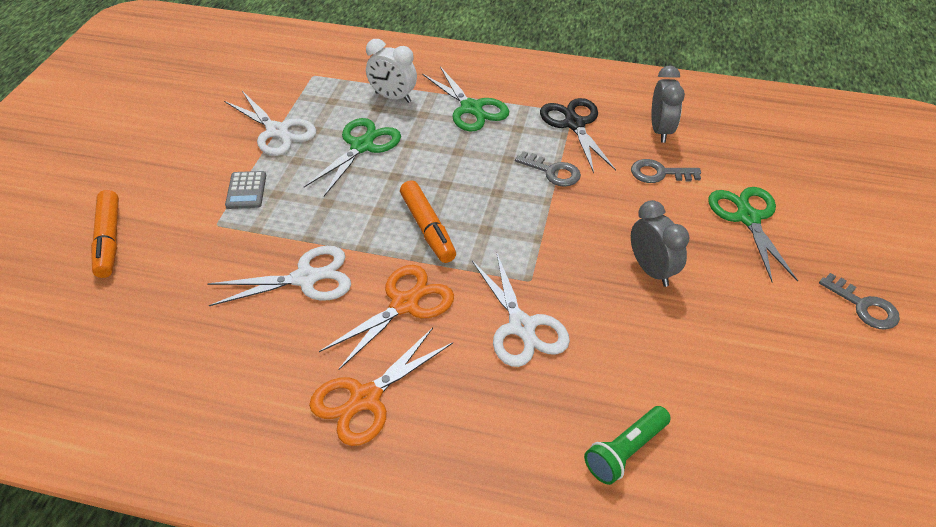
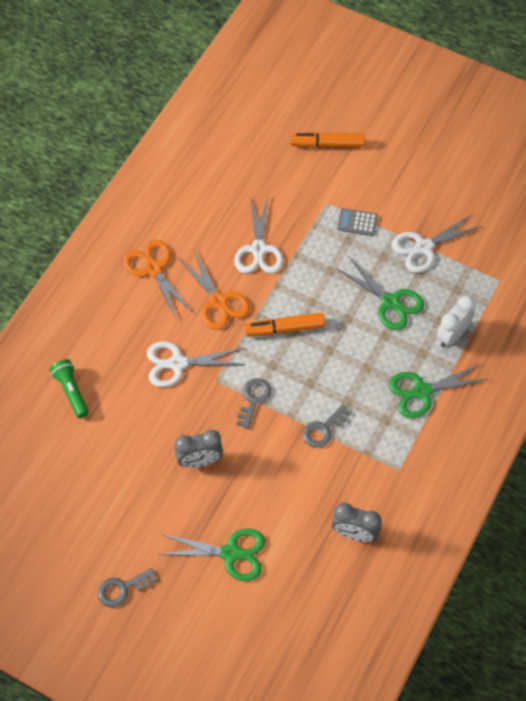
camera: 105 degrees right, 15 degrees up
(574, 124) = (381, 466): black scissors -> none
(659, 173) = (300, 509): grey key -> grey key (253, 399)

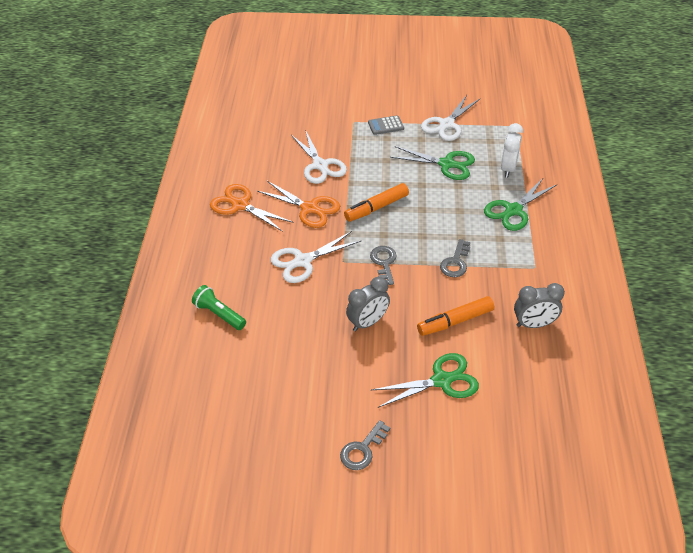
camera: 25 degrees left, 15 degrees down
(327, 144) = (330, 88): orange marker -> orange marker (455, 321)

